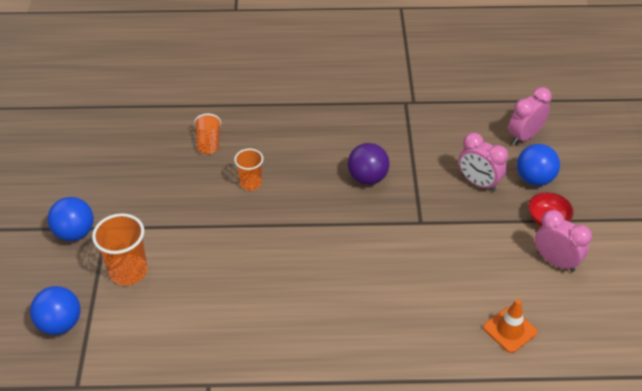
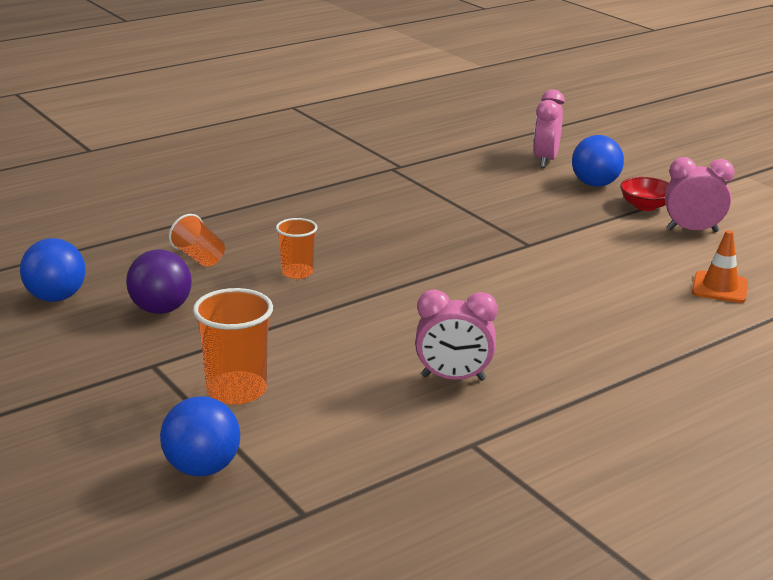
camera: 35 degrees left, 20 degrees down
(75, 233) = (113, 383): blue ball -> blue ball (56, 297)
(367, 178) = (427, 230): purple ball -> purple ball (161, 309)
(478, 183) = (546, 202): pink clock -> pink clock (453, 378)

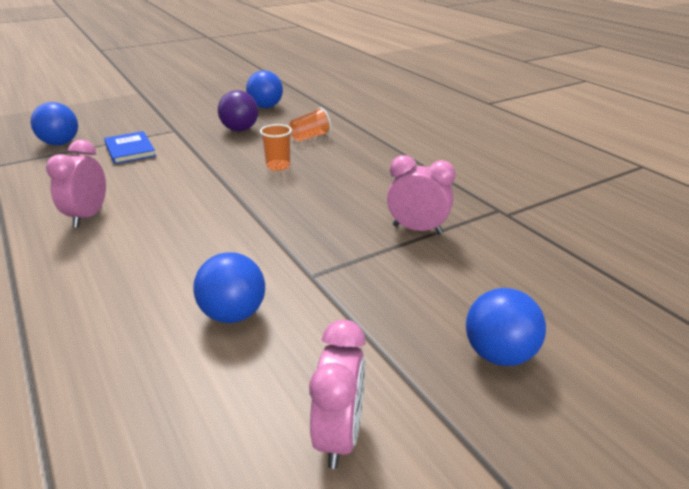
camera: 95 degrees right, 5 degrees up
(236, 390) = (130, 150): orange cup -> blue book
(545, 160) = (574, 318): pink clock -> pink clock (417, 229)
(596, 272) = (233, 314): none -> blue ball
(645, 206) = (426, 396): red bowl -> none
(719, 287) = (152, 421): orange traffic cone -> none

